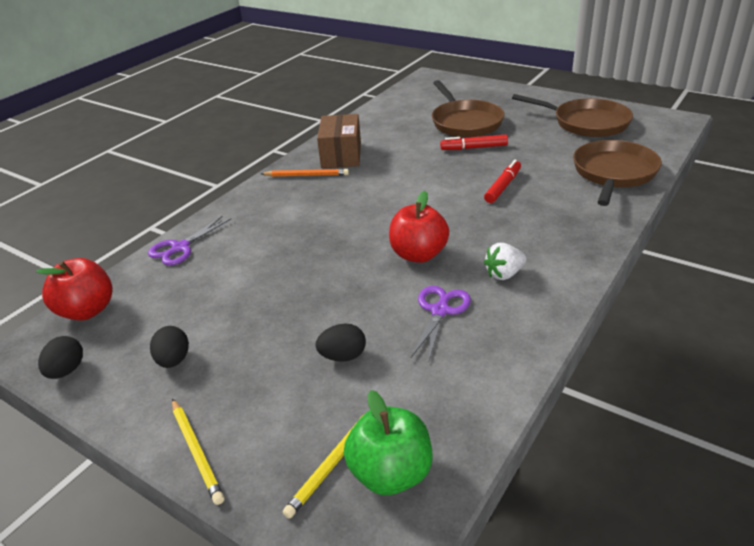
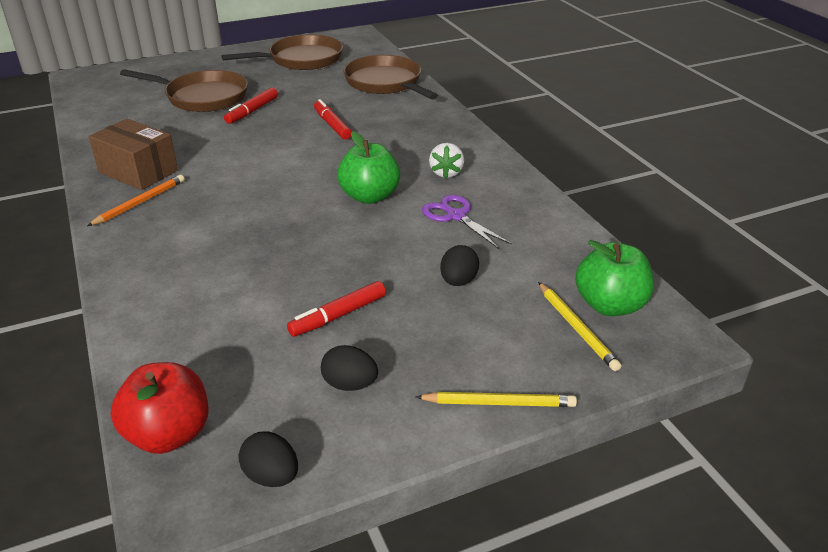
camera: 60 degrees left, 0 degrees up
(180, 247) = (144, 326): purple scissors -> none
(248, 316) = (338, 315): none -> red marker
(418, 254) = (369, 196): red apple -> green apple

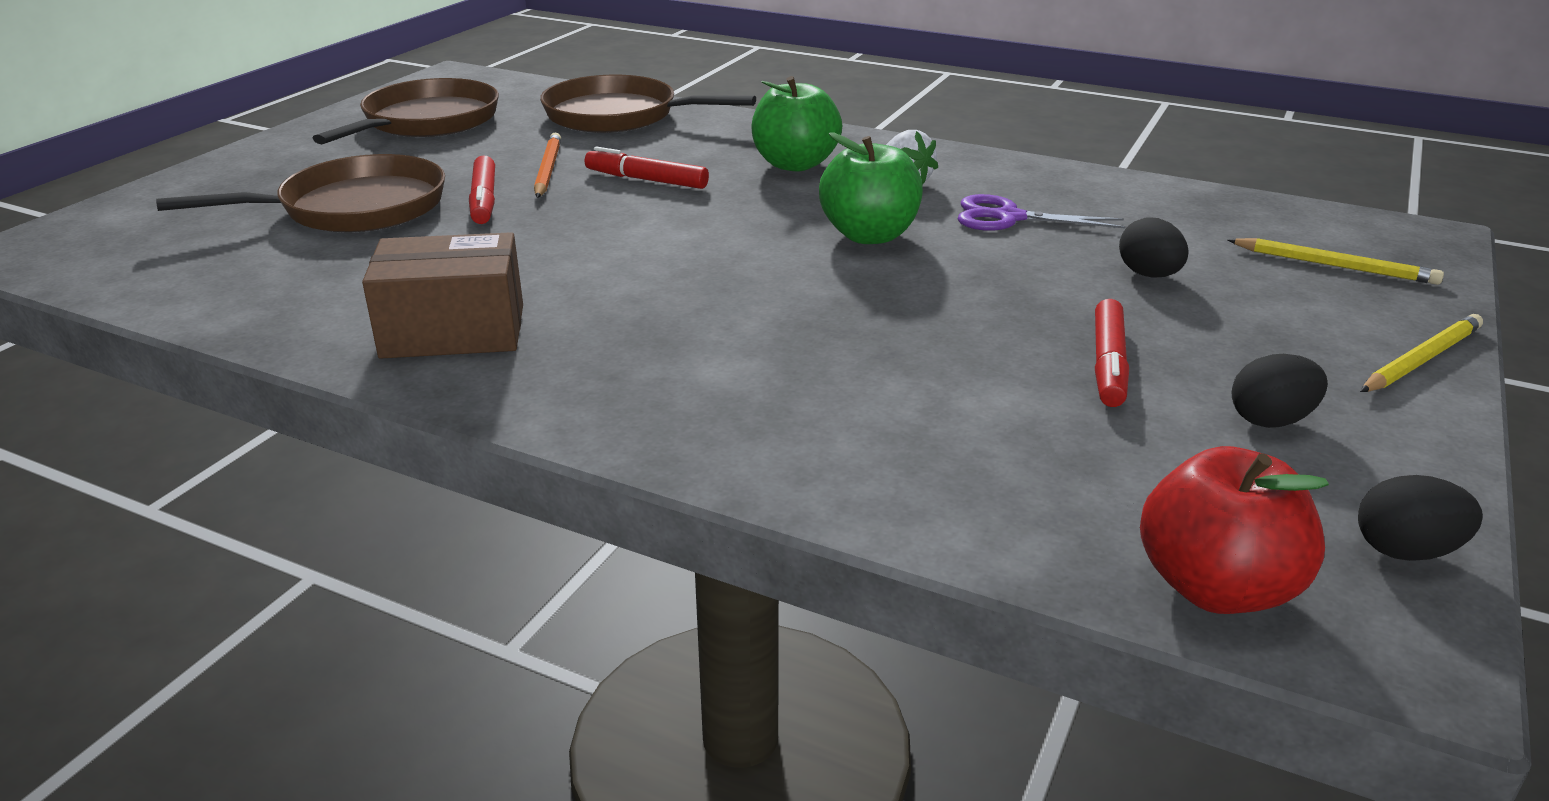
camera: 40 degrees left, 5 degrees down
(140, 203) = (550, 366): orange pencil -> orange pencil (548, 170)
(610, 305) = (1316, 235): green apple -> green apple (795, 164)

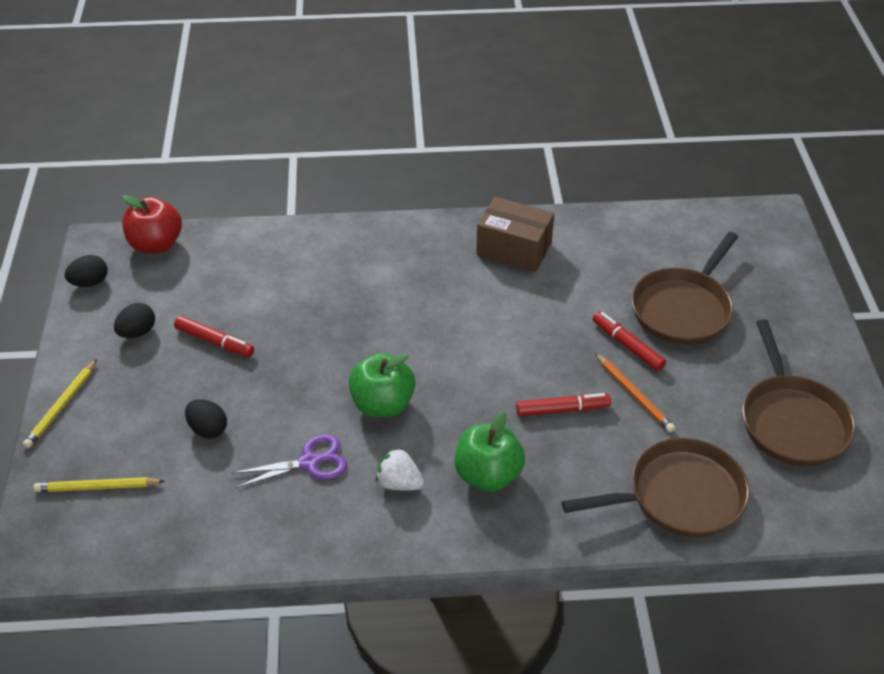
camera: 150 degrees right, 15 degrees up
(453, 331) = (514, 249): brown box -> brown box turned 60 degrees clockwise
(1108, 364) = (214, 342): red marker -> red marker turned 135 degrees clockwise

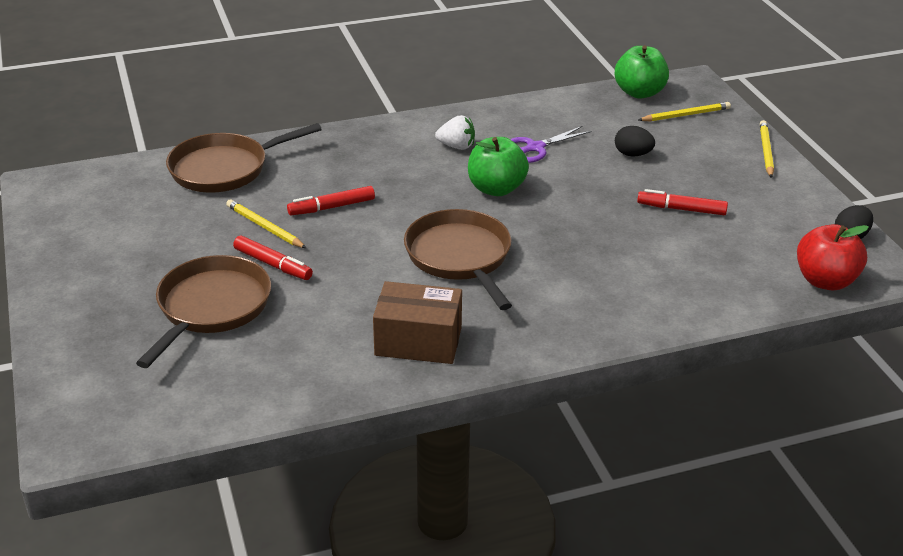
camera: 165 degrees right, 10 degrees down
(137, 332) = (759, 205): black egg -> none
(488, 475) = (386, 160): green apple -> green apple (639, 93)
(633, 394) = (265, 227): orange pencil -> yellow pencil
(791, 421) = (113, 229): brown pan -> brown pan (460, 257)

